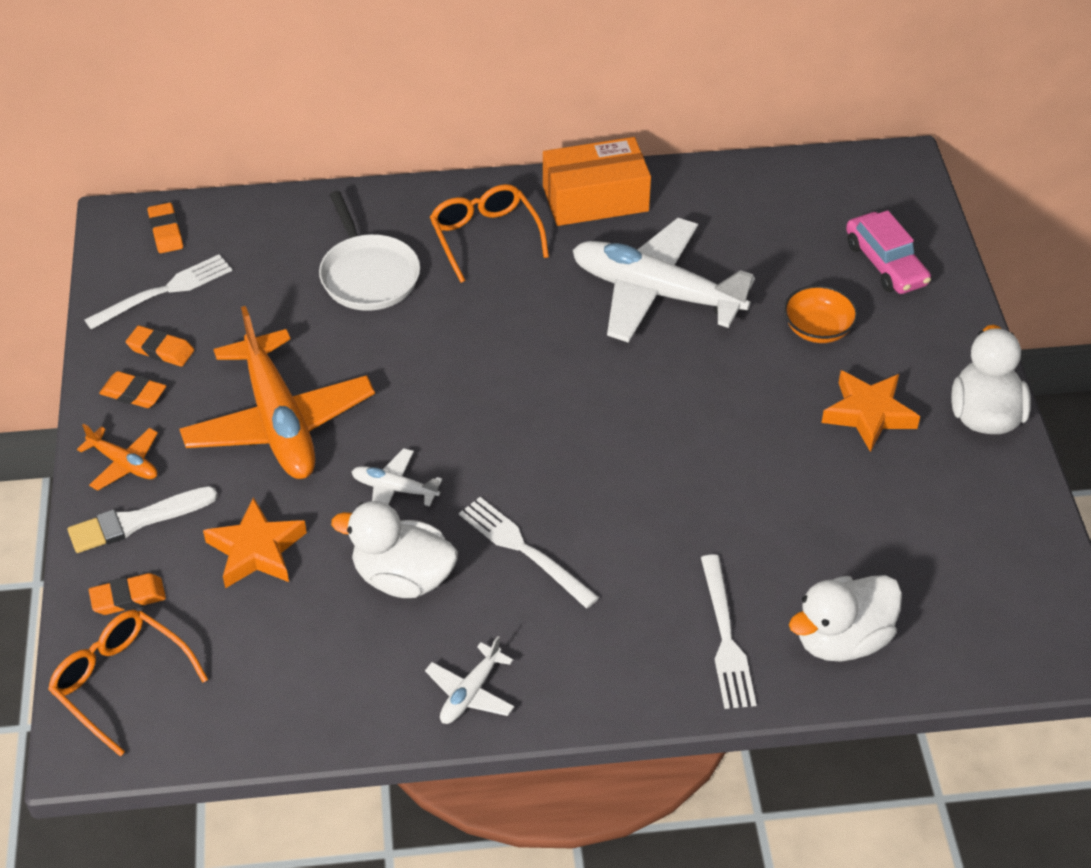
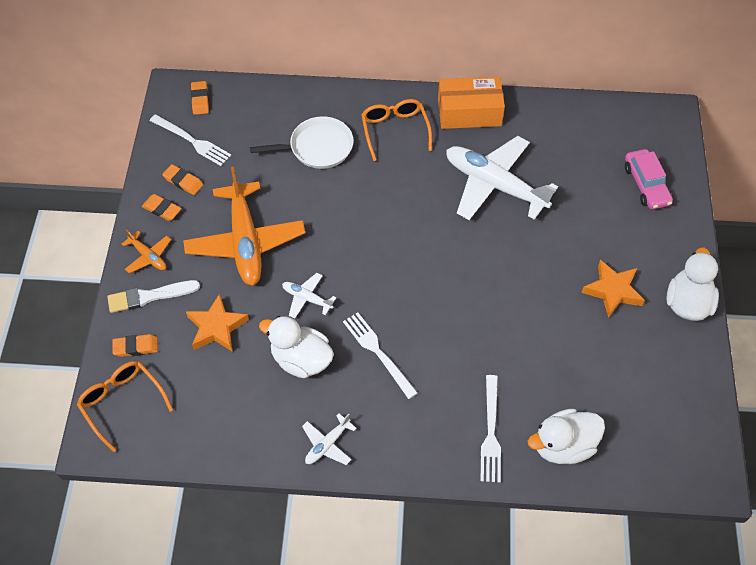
camera: 10 degrees right, 10 degrees up
(164, 291) = (192, 141): white fork -> white fork turned 60 degrees clockwise
(368, 275) = (318, 147): white pan -> white pan turned 90 degrees counterclockwise
(817, 329) = (592, 226): orange bowl -> none

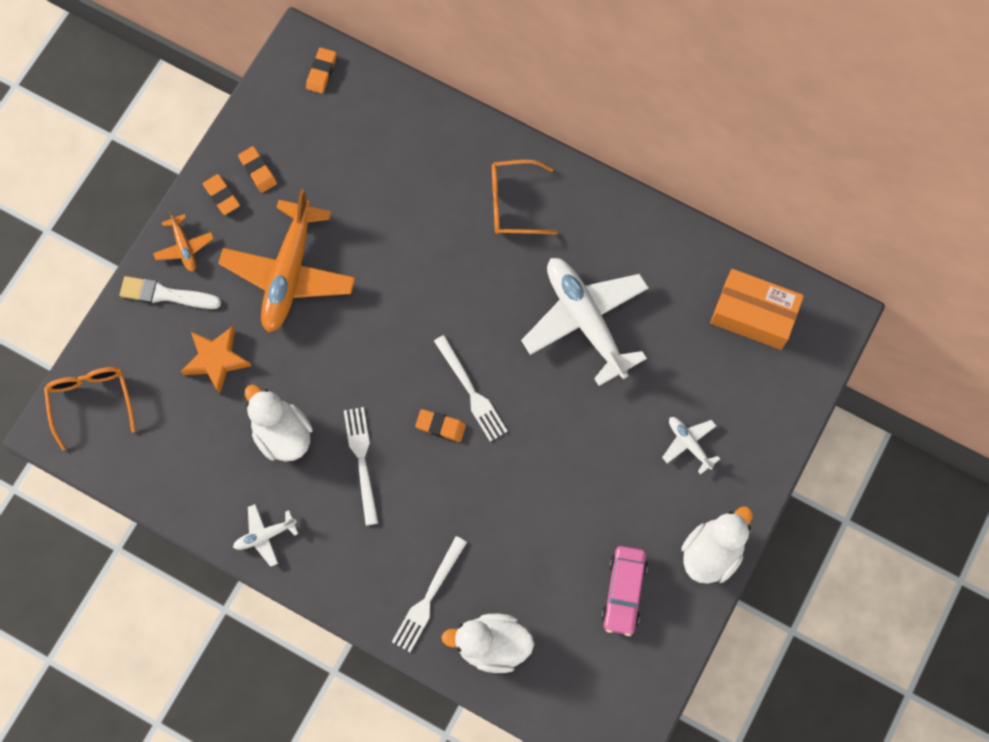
camera: 25 degrees right, 15 degrees up
(136, 347) = (129, 346): orange eraser -> orange eraser (440, 426)
(192, 141) = (289, 123): white fork -> white fork (471, 391)
(307, 298) = (320, 368): white plane -> white plane (689, 444)
(318, 147) = (419, 189): white pan -> none
(395, 130) = (513, 203): orange glasses -> orange glasses turned 105 degrees counterclockwise
(469, 112) = (608, 215): orange box -> orange box (753, 315)
(612, 291) = (640, 502): orange star -> none
(646, 185) = (753, 394): pink car -> pink car (623, 592)

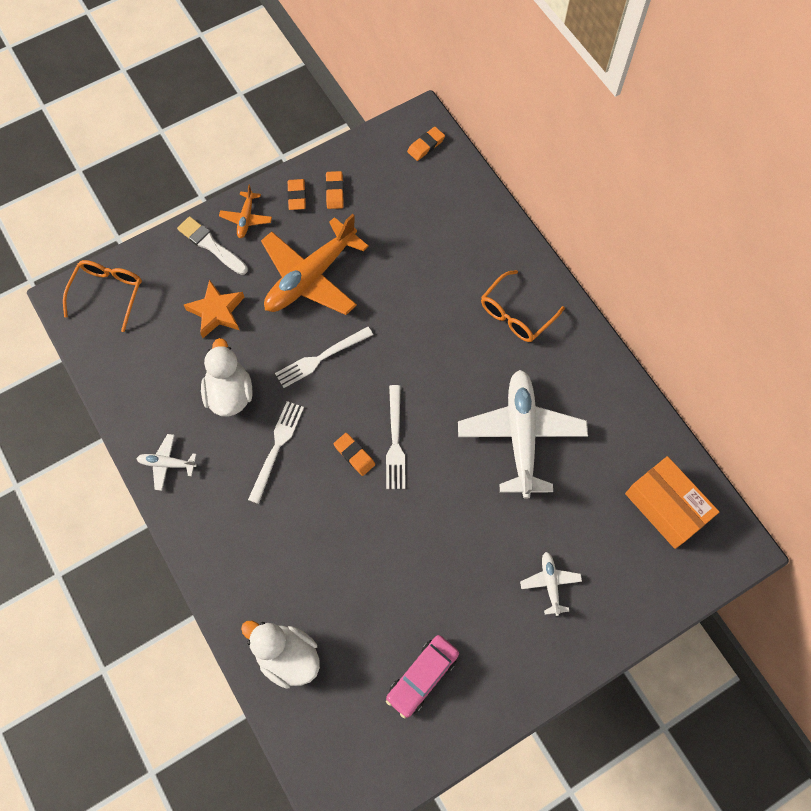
camera: 30 degrees right, 5 degrees down
(428, 598) = (260, 587): white fork -> white fork (321, 358)
(513, 203) = (516, 314): orange glasses -> orange glasses turned 75 degrees counterclockwise
(711, 552) = (517, 687): white duck -> none

